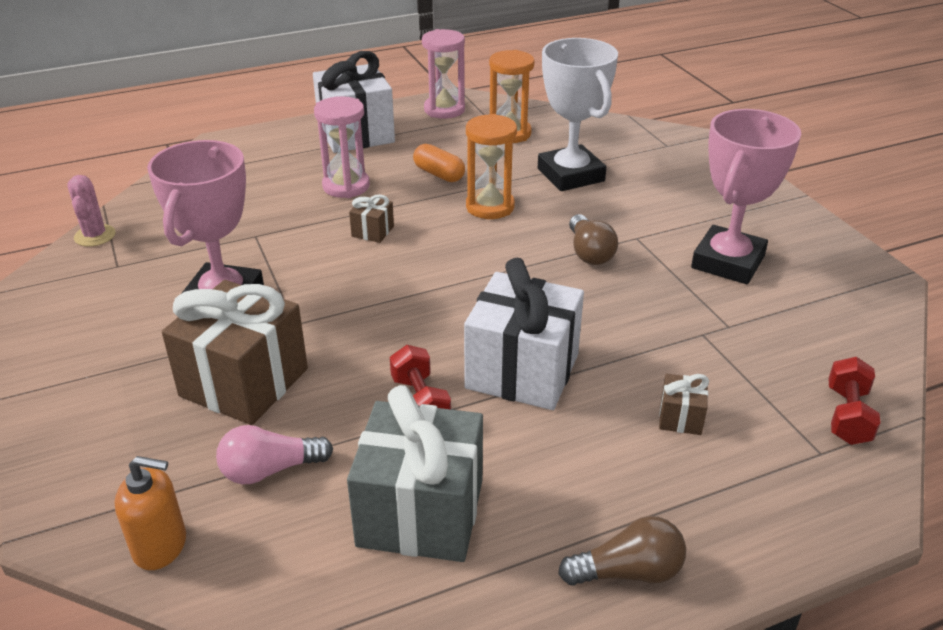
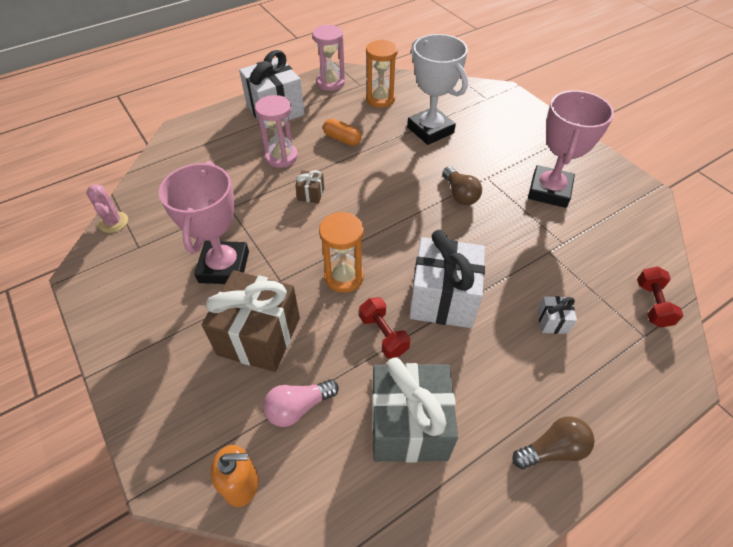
camera: 10 degrees left, 15 degrees up
(490, 207) = (384, 163): orange hourglass -> orange hourglass (344, 277)
(680, 418) = (552, 321): brown gift -> white gift

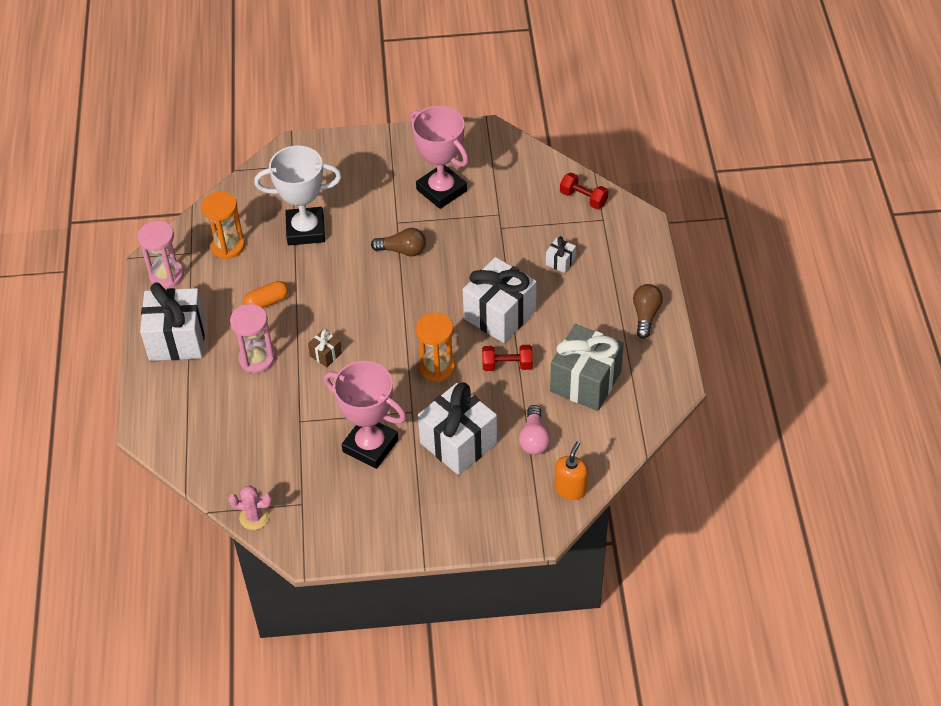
camera: 60 degrees left, 0 degrees up
(259, 336) = (458, 443): brown gift -> white gift

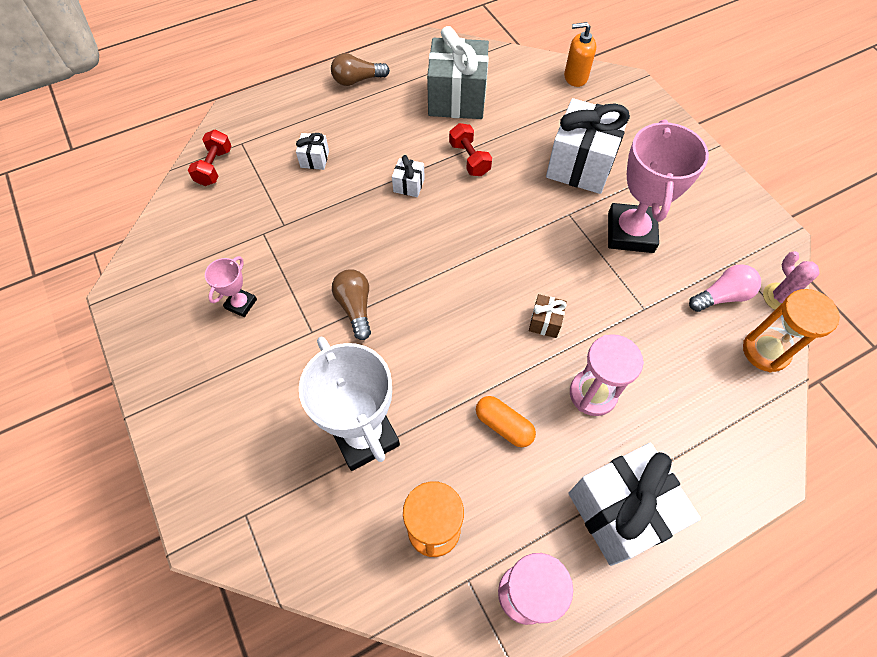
camera: 115 degrees left, 10 degrees up
(437, 367) = (504, 213): orange hourglass -> orange hourglass (765, 351)
(441, 190) = (241, 304): pink trophy -> pink trophy, size x0.48
(499, 315) = (409, 185): white gift -> white gift, size x0.43
(534, 438) = (540, 114): pink light bulb -> pink light bulb (721, 296)

